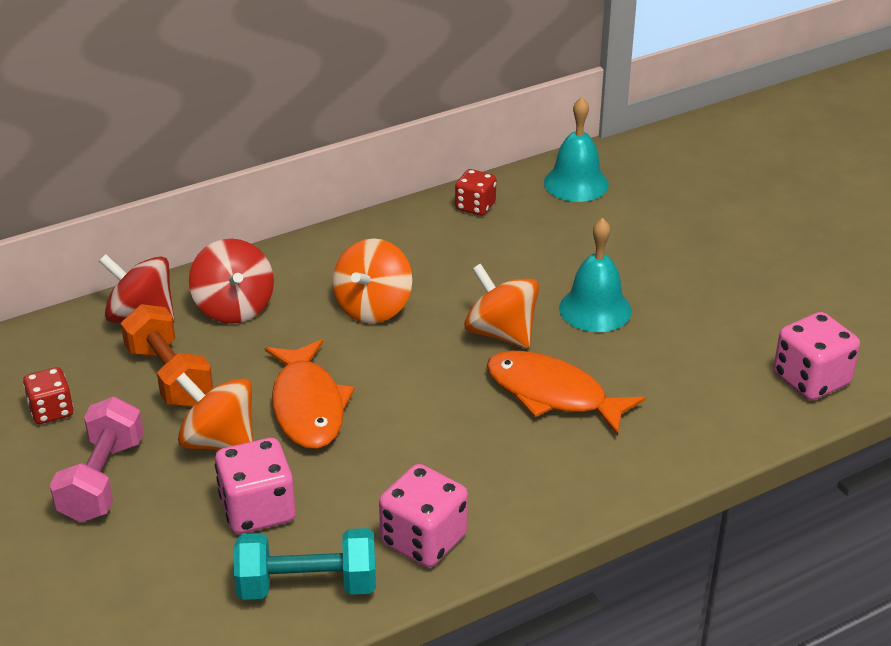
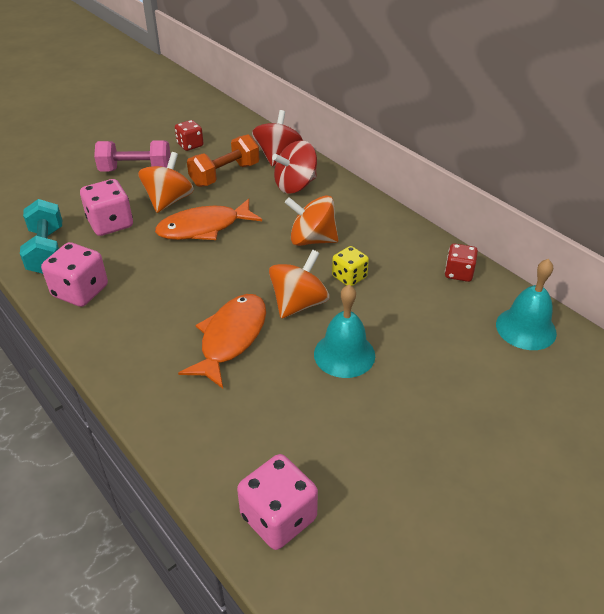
camera: 80 degrees right, 5 degrees up
(460, 287) = (349, 277): none -> yellow dice

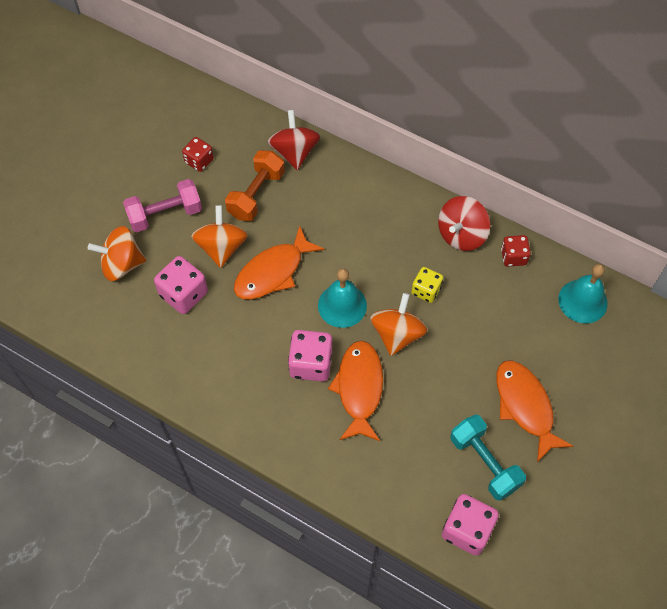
camera: 20 degrees left, 20 degrees up
(47, 251) = (146, 346): turquoise dumbbell -> turquoise dumbbell (484, 462)
(80, 291) = (206, 382): pink dice -> pink dice (311, 364)
(295, 185) = (330, 189): red spinning top -> red spinning top (461, 234)
(312, 240) = (376, 256): orange spinning top -> orange spinning top (122, 264)
(344, 354) = (454, 374): turquoise bell -> turquoise bell (342, 305)
(415, 407) = (525, 406): none -> orange fish

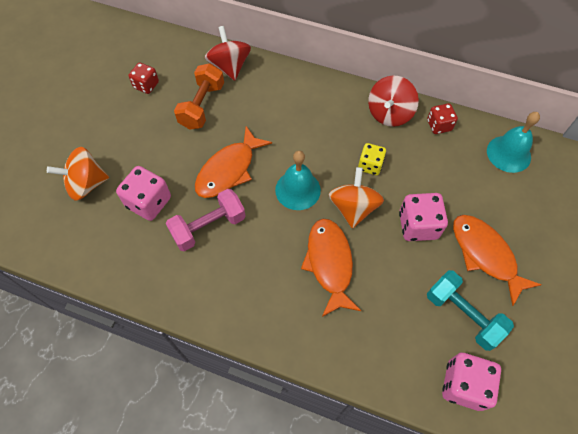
camera: 10 degrees left, 0 degrees up
(165, 214) = (121, 134): pink dumbbell -> pink dumbbell (208, 227)
(221, 247) = (178, 155): orange spinning top -> none
(311, 364) = (279, 248): pink dice -> pink dice (418, 225)

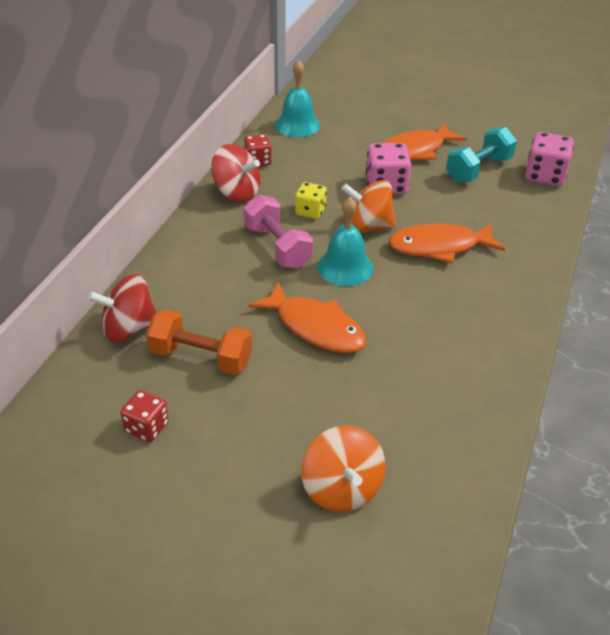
camera: 90 degrees left, 20 degrees down
(149, 202) = (370, 408): pink dice -> none
(208, 227) = (403, 345): pink dumbbell -> pink dumbbell (277, 247)

